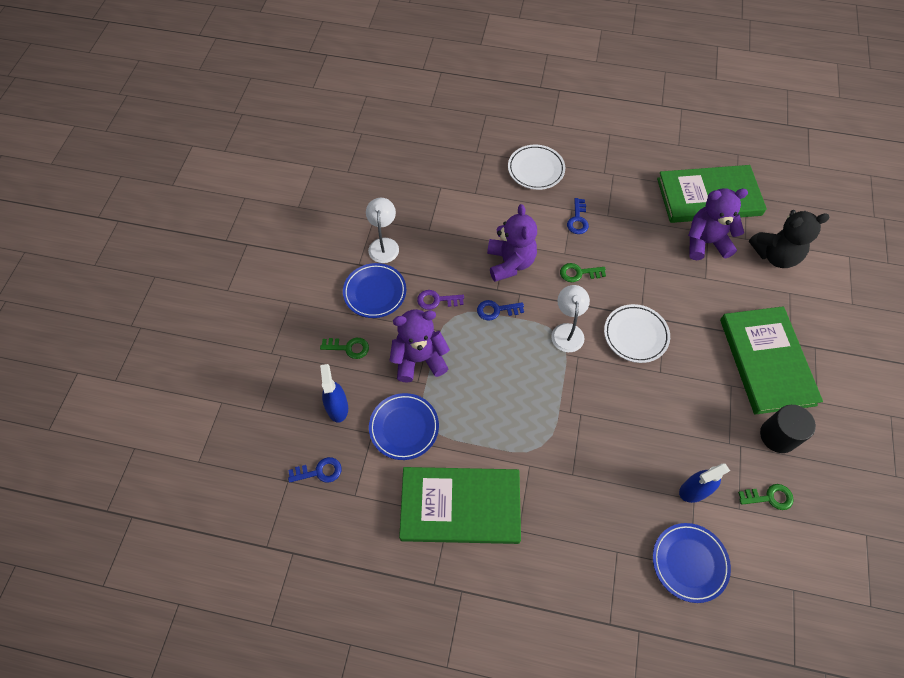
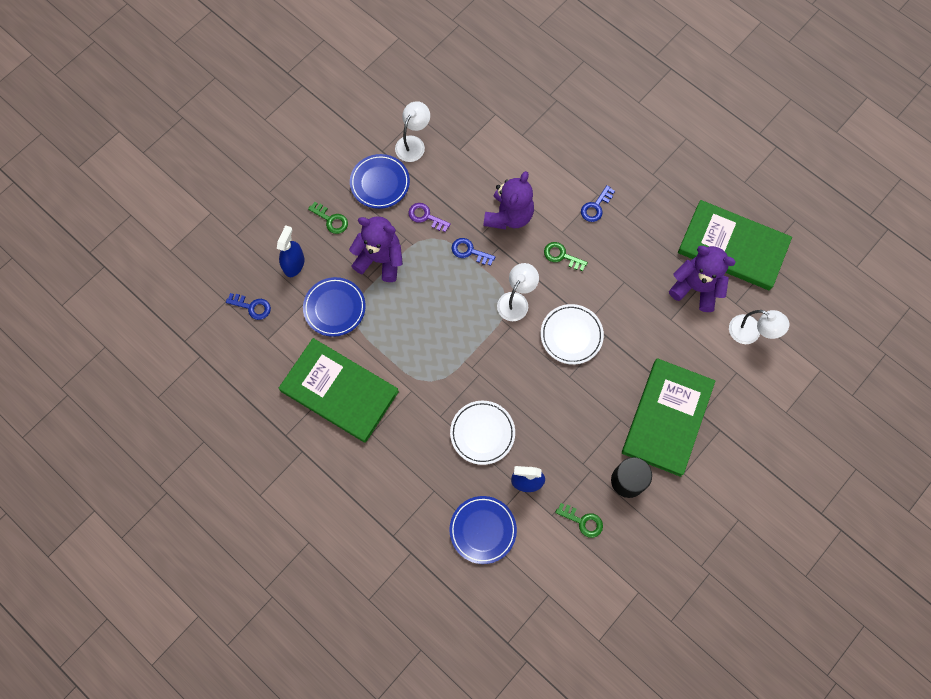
camera: 30 degrees right, 10 degrees up
(536, 169) = (591, 139): white plate -> white plate (482, 433)
(775, 255) = (751, 333): black teddy bear -> white lamp

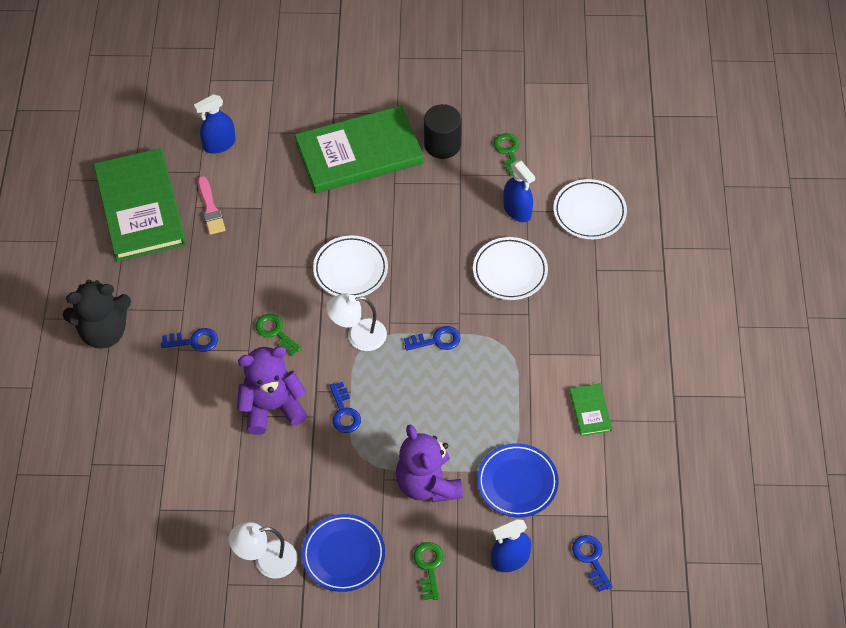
camera: 130 degrees left, 15 degrees down
(339, 391) = (590, 411): green book -> green book, size x0.42
(426, 216) = (342, 480): purple key -> none
(471, 344) = (436, 340): none -> blue key
(483, 530) = (589, 212): blue plate -> white plate
(561, 256) = (275, 332): green key -> green key turned 150 degrees clockwise
(647, 163) = (104, 332): none -> black teddy bear
(696, 288) = (210, 209): purple teddy bear -> pink brush
(751, 333) = (219, 144): white lamp -> blue spray bottle

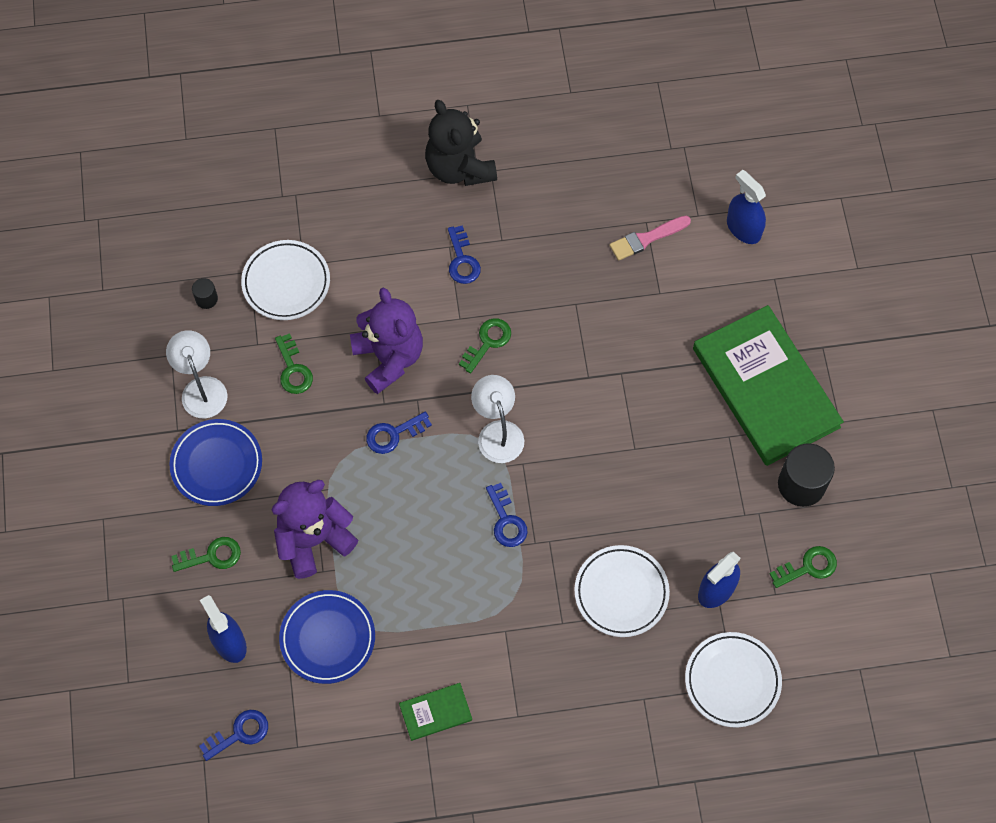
camera: 80 degrees right, 10 degrees up
(140, 207) = (633, 165): green book -> none
(177, 549) = (206, 299): none -> black cylinder
(265, 483) = (293, 369): none -> green key
(350, 270) = (589, 408): white plate -> white plate (286, 282)

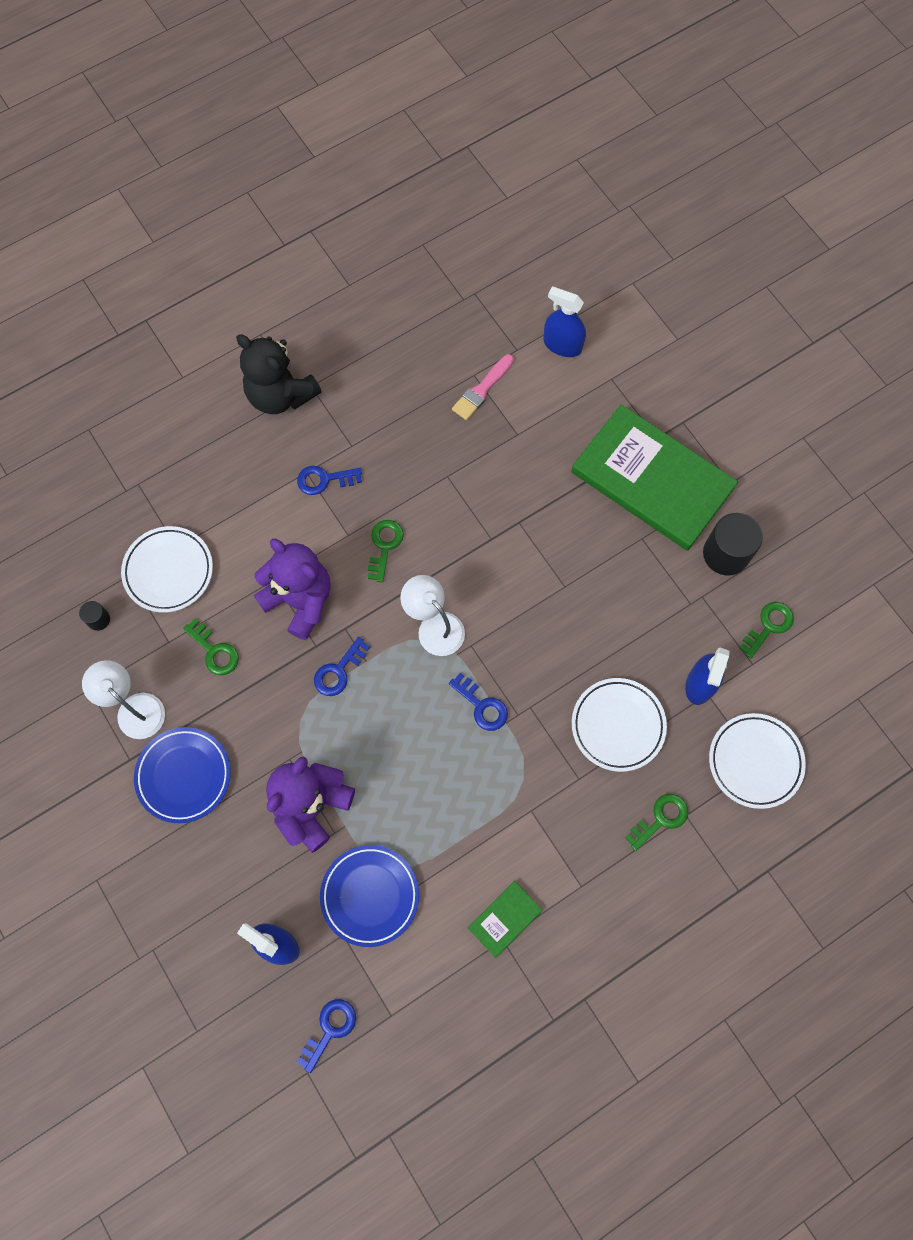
camera: 25 degrees left, 5 degrees up
(212, 556) = (221, 867): green key -> green key (661, 819)
(462, 260) = (324, 480): blue key -> blue key turned 120 degrees clockwise

